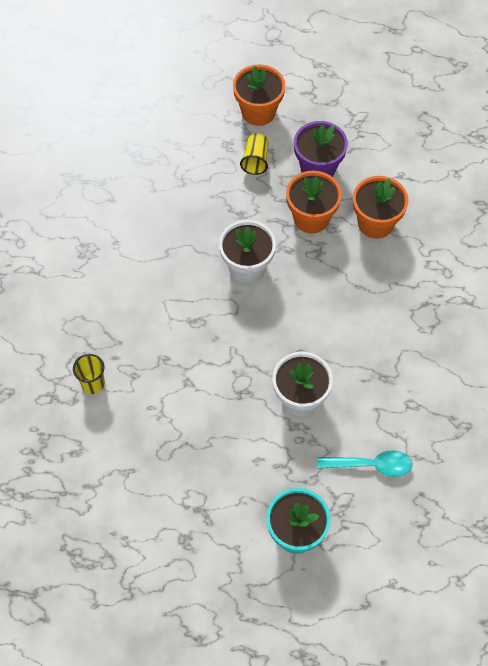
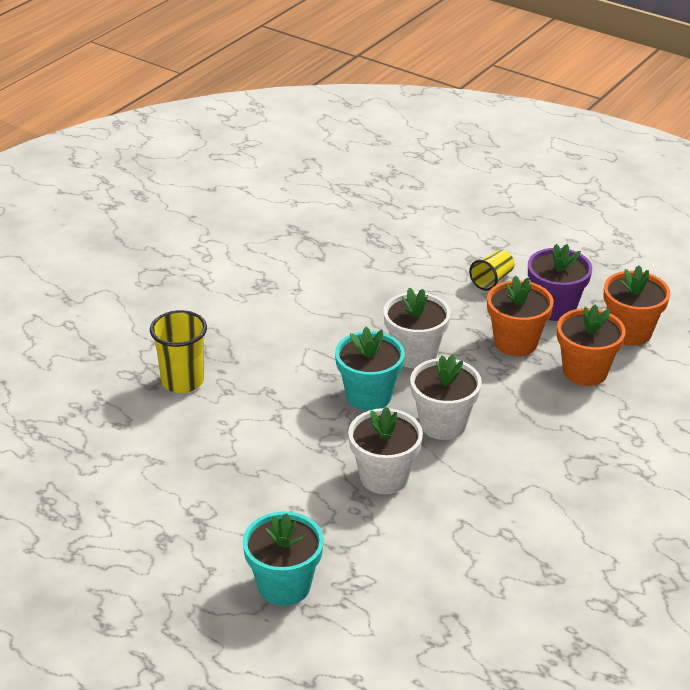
camera: 30 degrees right, 25 degrees down
(93, 383) = (182, 381): yellow cup -> yellow cup, size x1.55
(240, 326) = (368, 396): none -> turquoise flower pot
(258, 112) = (525, 246): orange flower pot -> orange flower pot (630, 332)
(309, 326) = (443, 424): none -> white flower pot
(371, 465) = (416, 565): turquoise spoon -> none

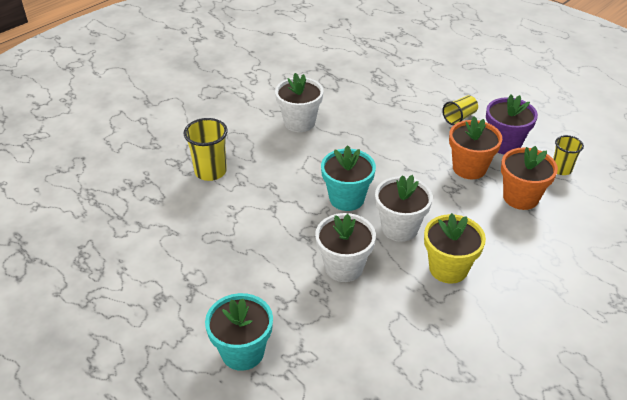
camera: 10 degrees right, 5 degrees up
(415, 354) = (389, 169): white flower pot -> white flower pot (299, 122)
(511, 464) = (448, 268): none -> yellow flower pot
(630, 332) = (561, 169): orange flower pot -> yellow cup

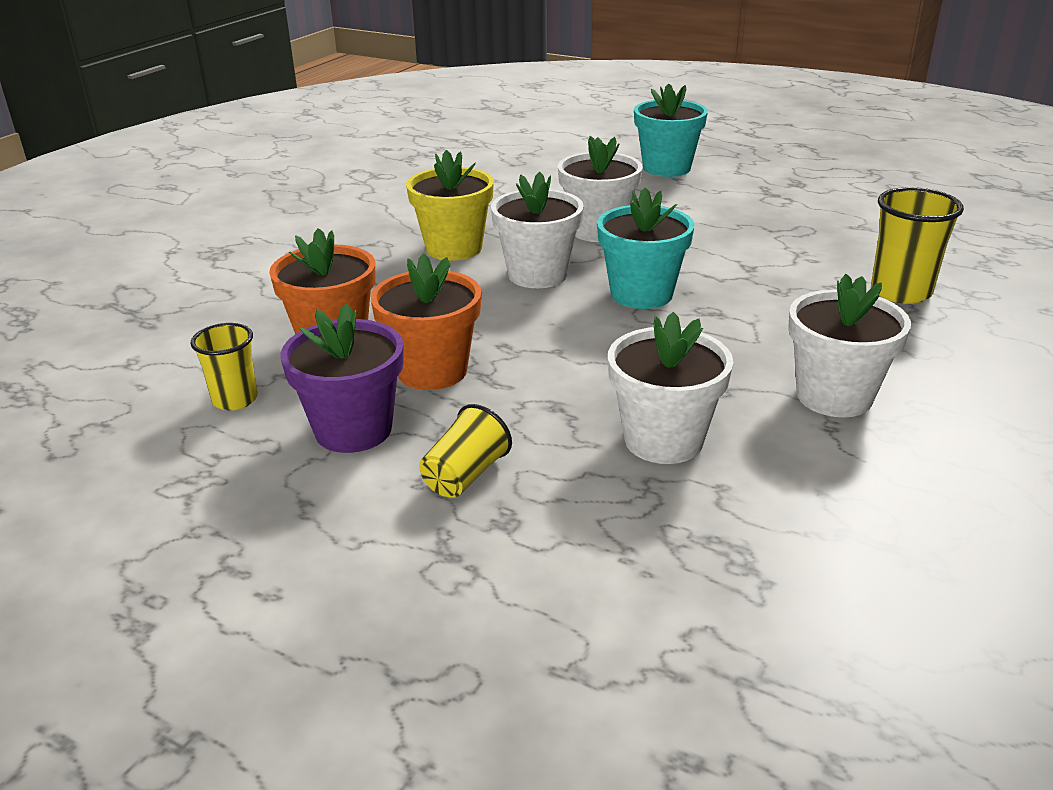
camera: 165 degrees right, 10 degrees down
(379, 117) = (663, 440): none -> white flower pot

